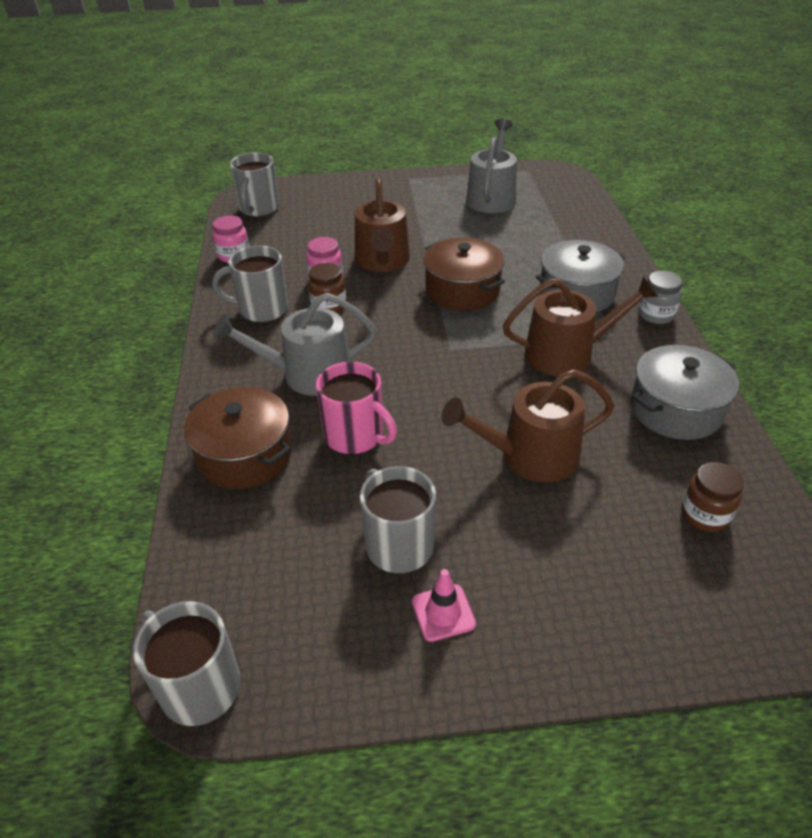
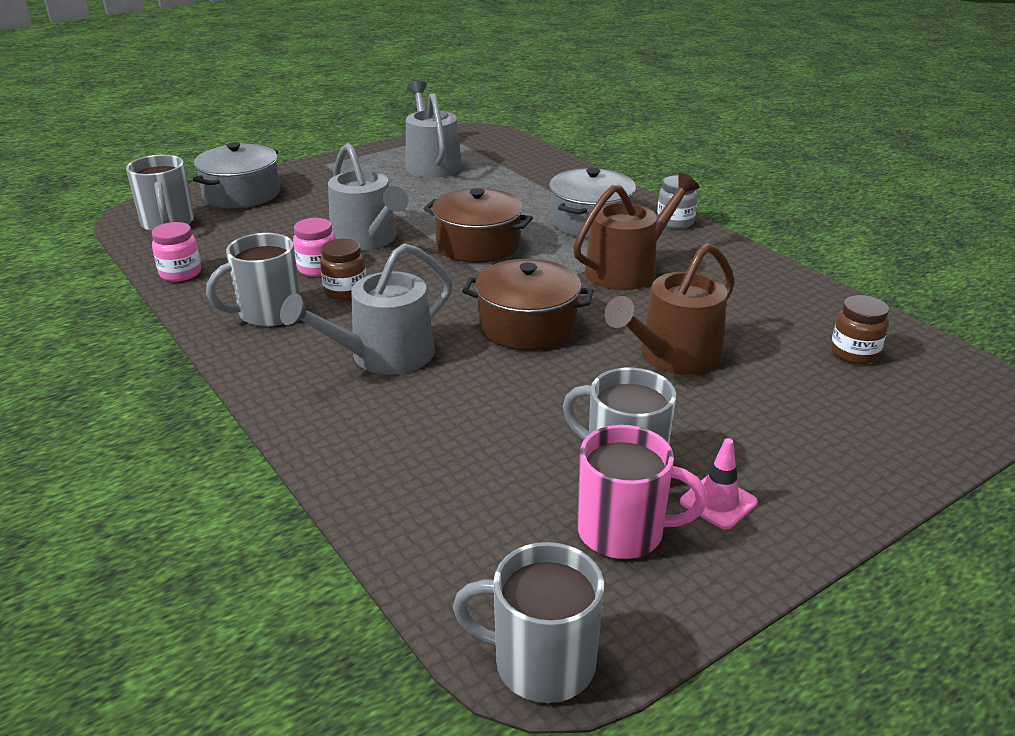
camera: 30 degrees left, 10 degrees down
(245, 455) = (382, 446): brown pot -> brown pot (527, 326)
(355, 436) = (489, 392): pink mug -> pink mug (623, 532)
(382, 261) = (367, 239): brown watering can -> grey watering can
(676, 409) = (759, 286): grey pot -> grey pot (241, 194)

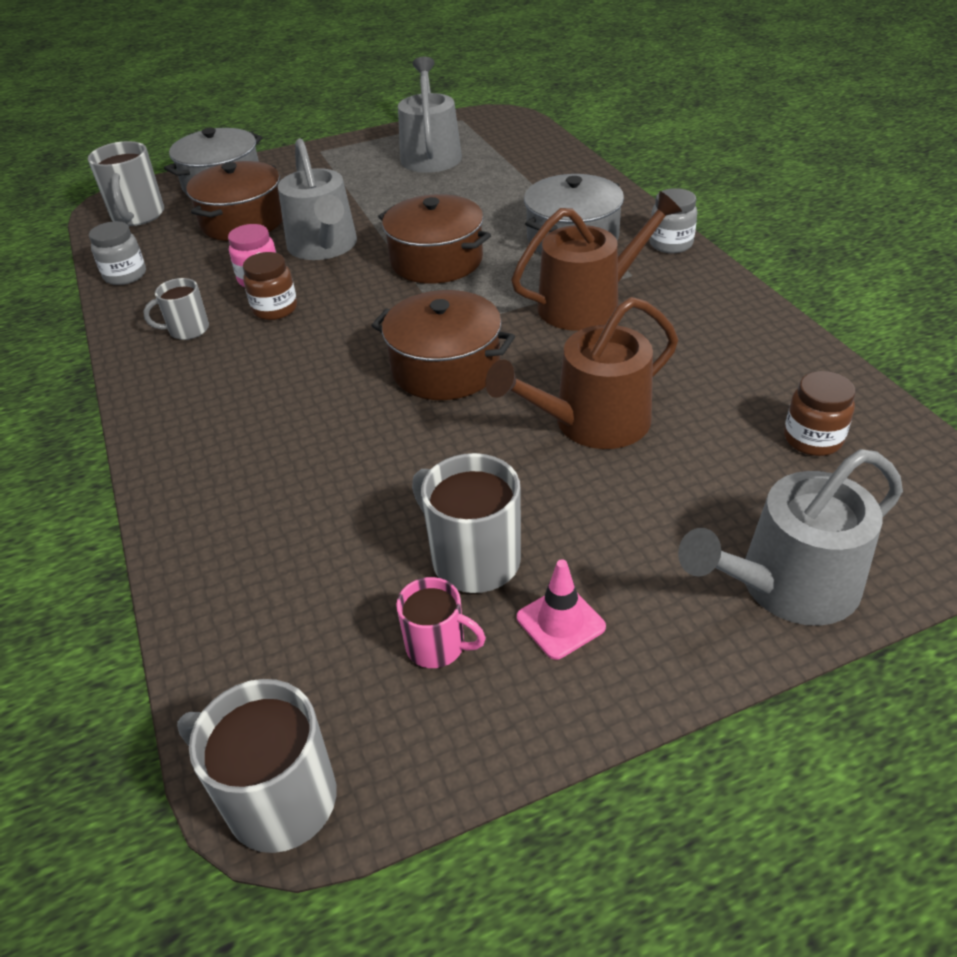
camera: 15 degrees right, 10 degrees up
(180, 273) = (125, 275): pink jar -> grey jar
(267, 313) = (187, 330): grey mug -> grey mug, size x0.61
(278, 223) = (243, 221): none -> brown pot
(383, 356) = (279, 392): grey watering can -> grey watering can (788, 585)
(623, 532) = (437, 646): pink mug -> pink mug, size x0.61

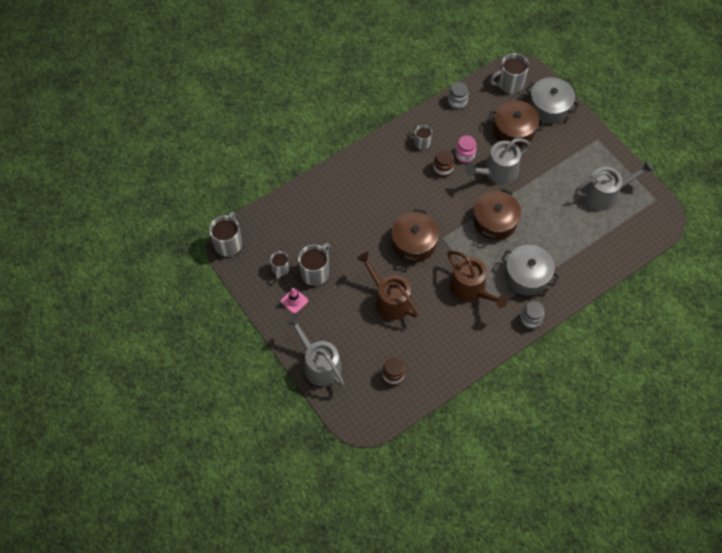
camera: 75 degrees right, 20 degrees up
(437, 646) = (280, 269): pink mug -> grey mug

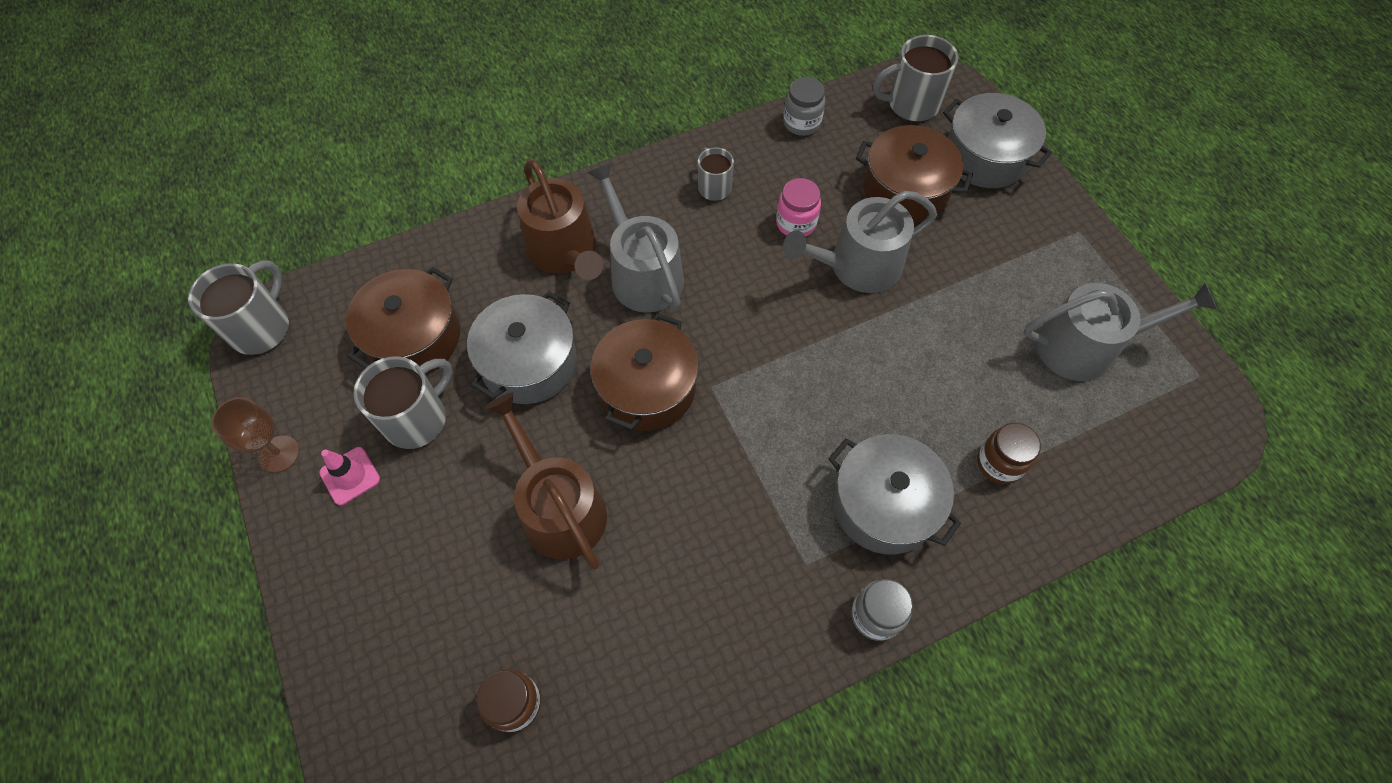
camera: 10 degrees right, 0 degrees up
(259, 297) = (279, 454): none -> brown goblet
(280, 269) = (346, 400): grey mug -> none
(319, 364) = (351, 641): grey watering can -> grey watering can (642, 273)
(358, 240) = (529, 362): none -> grey pot
(443, 169) = (744, 244): brown jar -> brown jar (999, 463)
(470, 289) = (748, 514): brown watering can -> brown watering can (564, 252)
(494, 221) = (832, 369): brown pot -> brown pot (413, 337)

